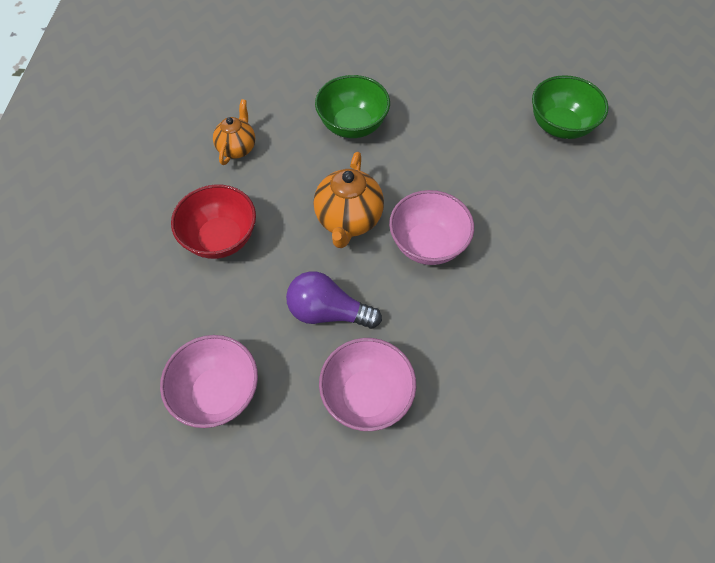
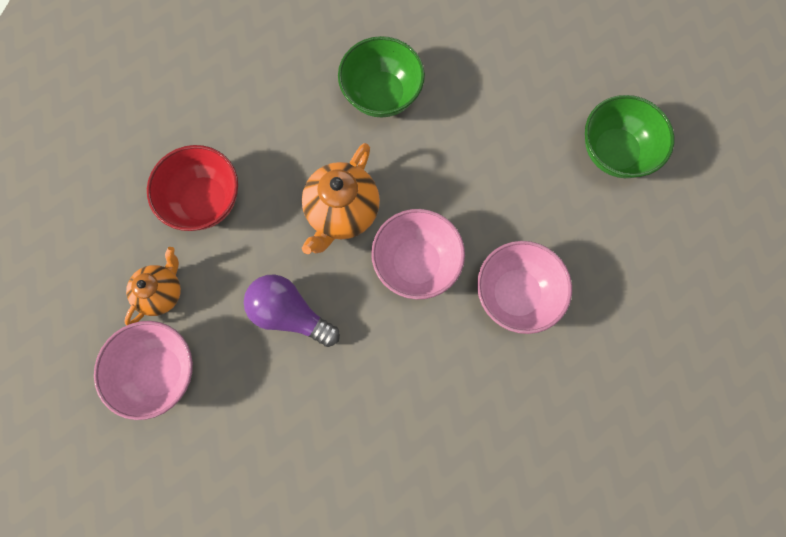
camera: 15 degrees right, 15 degrees up
(237, 148) = (249, 94): orange teapot -> orange teapot (162, 292)
(367, 396) = (301, 414): pink bowl -> pink bowl (516, 294)

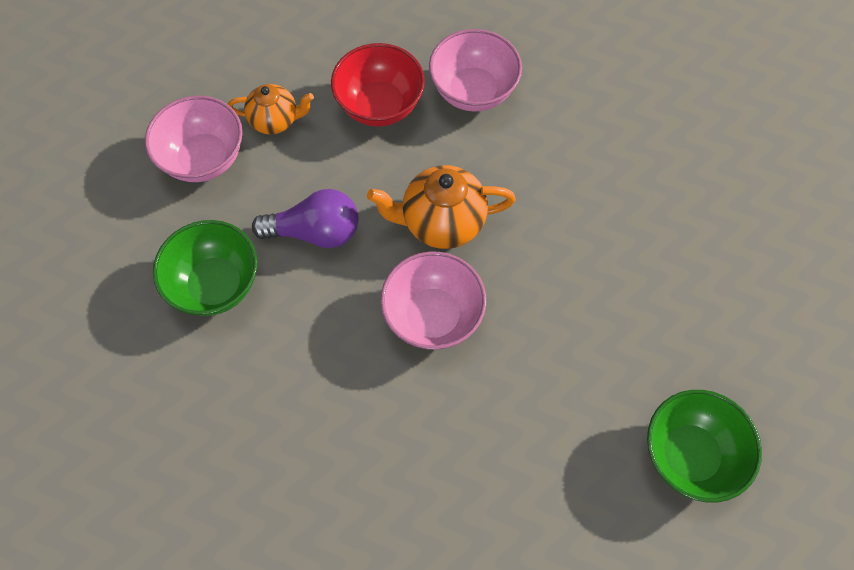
camera: 60 degrees right, 10 degrees down
(290, 314) = (315, 232): purple light bulb -> purple light bulb turned 90 degrees clockwise
(382, 94) = (587, 192): green bowl -> green bowl (215, 284)
(516, 294) = (459, 430): pink bowl -> pink bowl (473, 91)

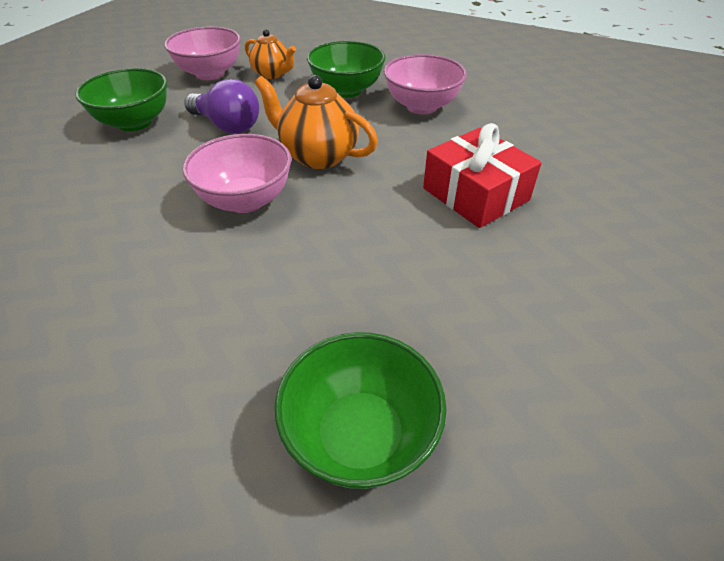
camera: 35 degrees right, 20 degrees down
(379, 105) = (346, 90): red bowl -> green bowl
(606, 192) = (475, 194): none -> red gift

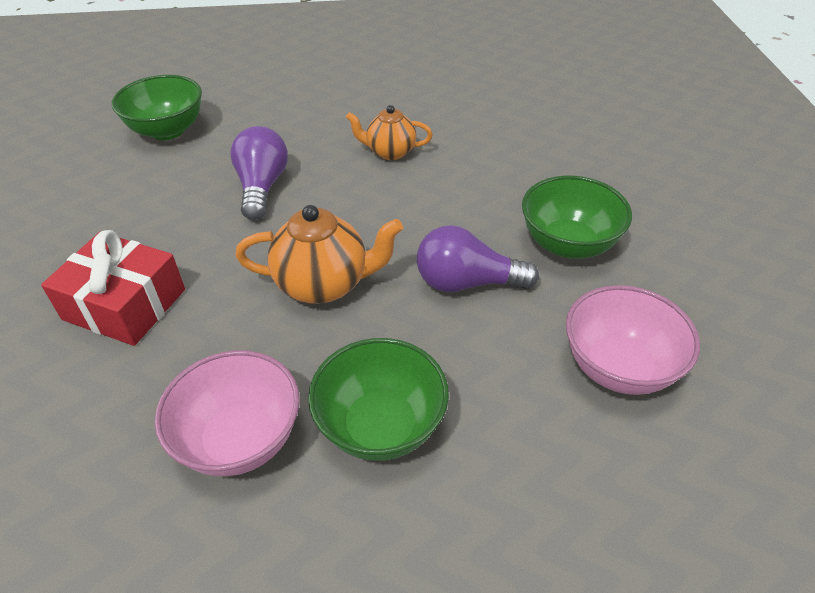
camera: 150 degrees right, 0 degrees up
(245, 200) = (349, 212): pink bowl -> none
(272, 74) = (531, 412): orange teapot -> orange teapot (390, 152)
(298, 261) = (262, 187): none -> purple light bulb

